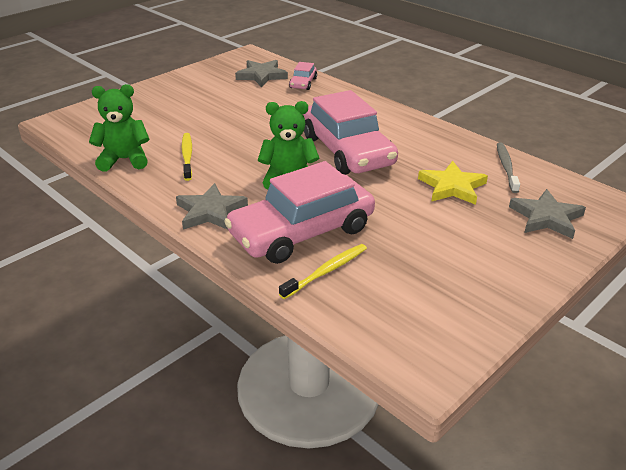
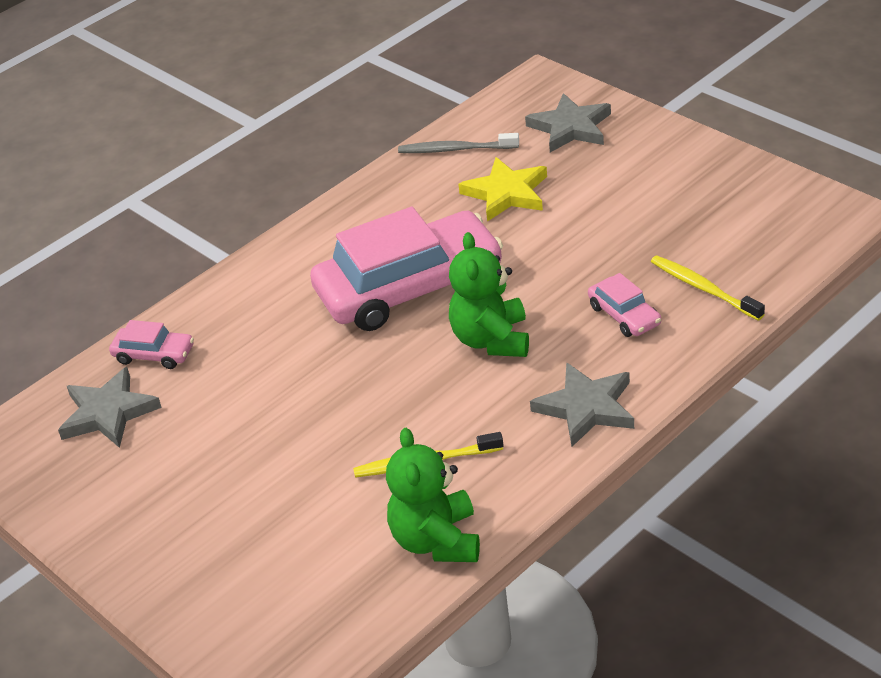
camera: 85 degrees left, 5 degrees up
(301, 231) = (624, 315): pink car -> pink car, size x0.43

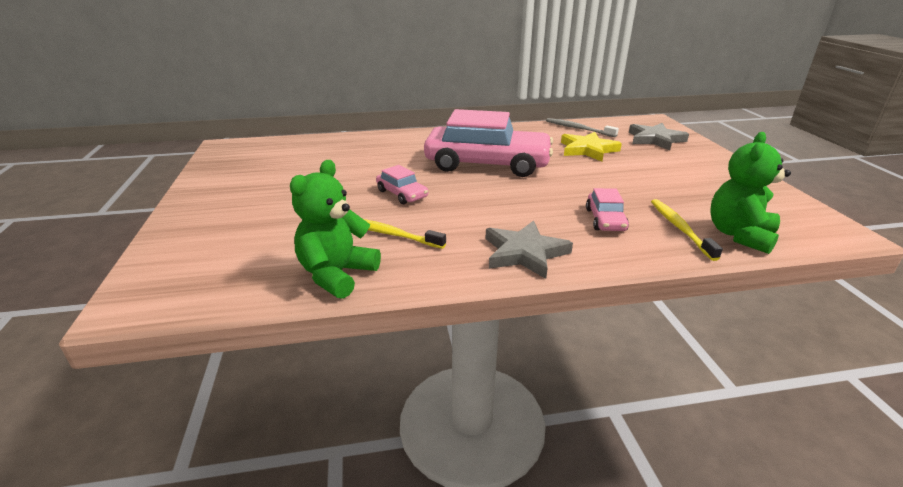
camera: 30 degrees right, 10 degrees down
(108, 413) = (284, 154): grey star -> none
(154, 354) = (335, 144): pink car -> pink car (402, 194)
(491, 340) = (504, 199): green teddy bear -> green teddy bear (739, 235)

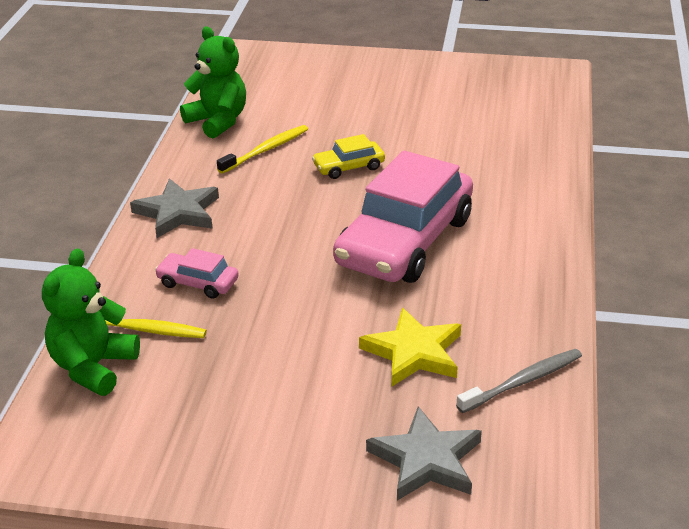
camera: 110 degrees right, 5 degrees up
(402, 194) = (349, 167): pink car -> yellow car
(739, 235) = (93, 367): green teddy bear -> green teddy bear turned 120 degrees counterclockwise

